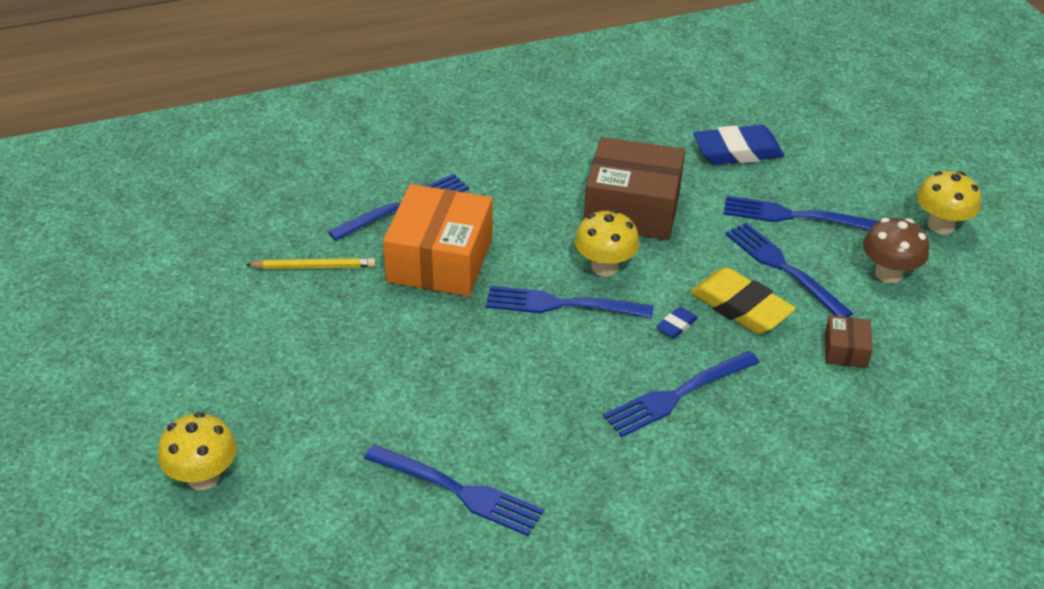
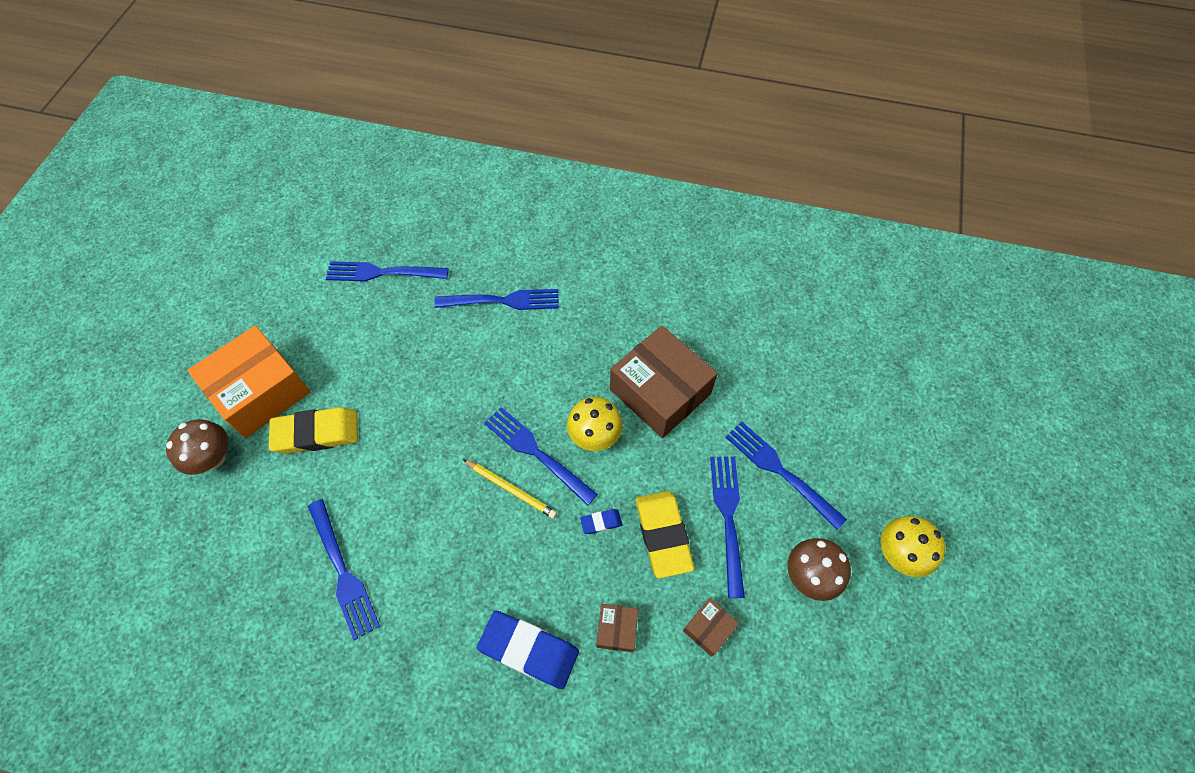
camera: 35 degrees right, 20 degrees up
(203, 477) = (213, 458): yellow mushroom -> brown mushroom
(308, 398) = (316, 433): none -> yellow eraser
(314, 267) = (405, 322): yellow pencil -> yellow pencil (511, 489)
(440, 260) = (488, 363): orange box -> orange box (260, 392)
(677, 395) = (549, 587): blue fork -> blue fork (382, 272)
(737, 151) = (789, 380): blue eraser -> blue eraser (529, 650)
(769, 392) = (617, 629): none -> brown box

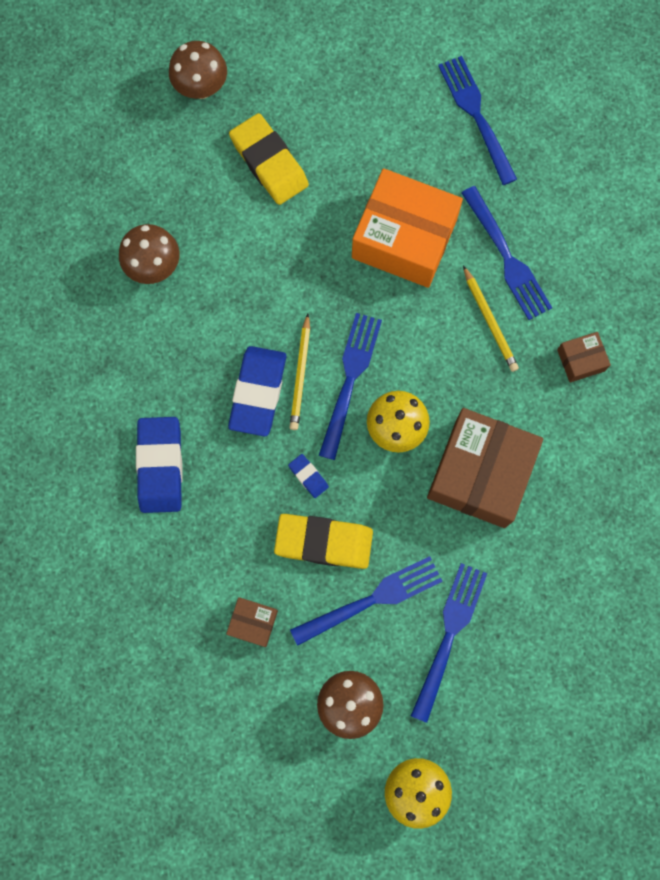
camera: 65 degrees right, 15 degrees up
(260, 392) = (285, 84): orange box -> orange box (404, 239)
(343, 572) = (154, 266): blue fork -> brown mushroom
(508, 531) = (258, 392): none -> blue eraser
(545, 333) = (489, 321): none -> yellow pencil
(617, 629) = (213, 537): brown box -> brown box (580, 360)
(663, 535) = (324, 542): yellow eraser -> yellow eraser turned 45 degrees clockwise

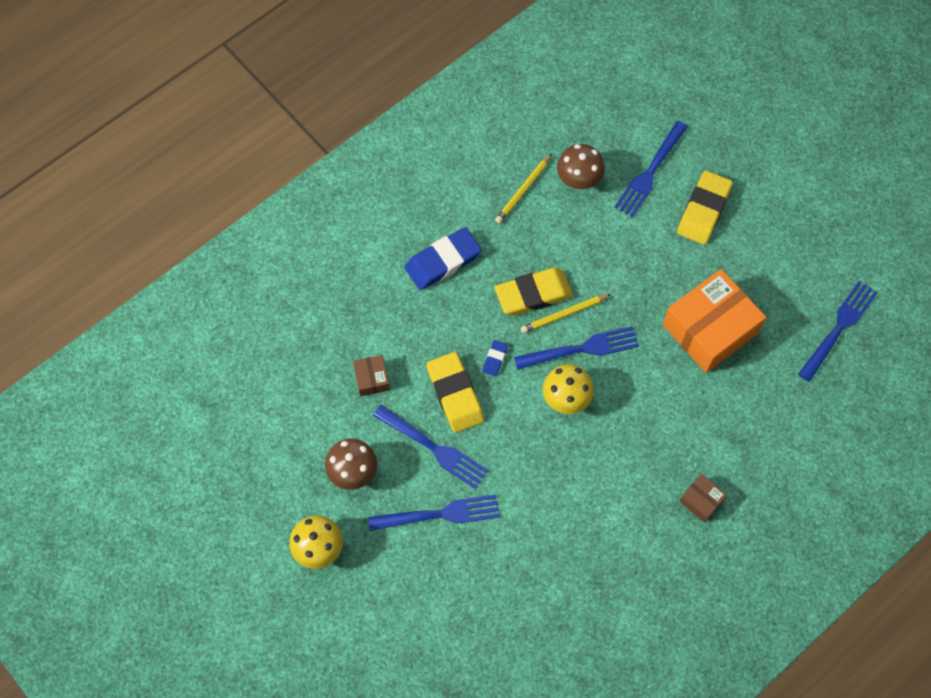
camera: 60 degrees right, 10 degrees down
(201, 87) = (727, 137): brown mushroom -> none
(258, 392) = (533, 294): blue eraser -> yellow eraser
(404, 239) = (709, 329): orange box -> orange box turned 60 degrees clockwise
(480, 473) = (570, 474): brown box -> none
(489, 321) = (688, 420): yellow pencil -> yellow pencil (523, 190)
(507, 257) = (744, 407): blue fork -> blue fork (650, 172)

